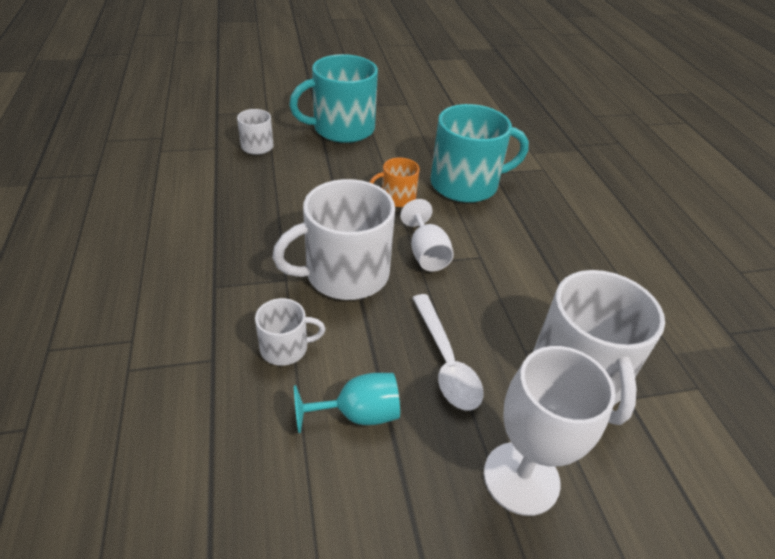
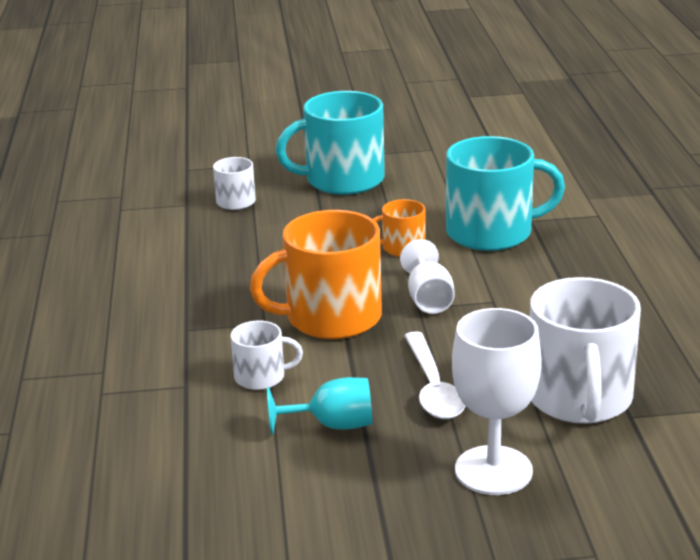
camera: 10 degrees right, 15 degrees down
(345, 274) = (331, 317): white mug -> orange mug

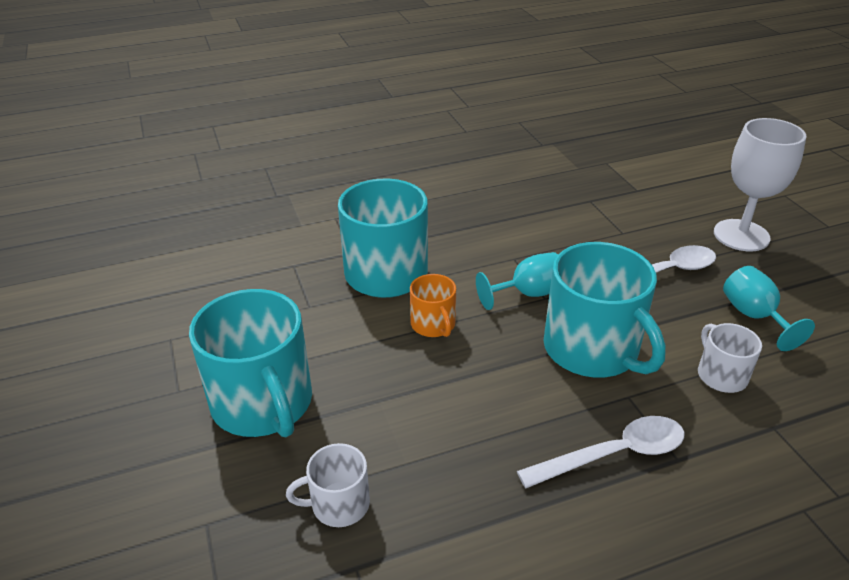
camera: 105 degrees left, 10 degrees up
(209, 302) = (613, 454): none -> white spoon
(331, 317) = (592, 349): orange mug -> turquoise mug
(428, 299) = (528, 293): white goblet -> turquoise goblet
(579, 398) = (631, 209): white mug -> none

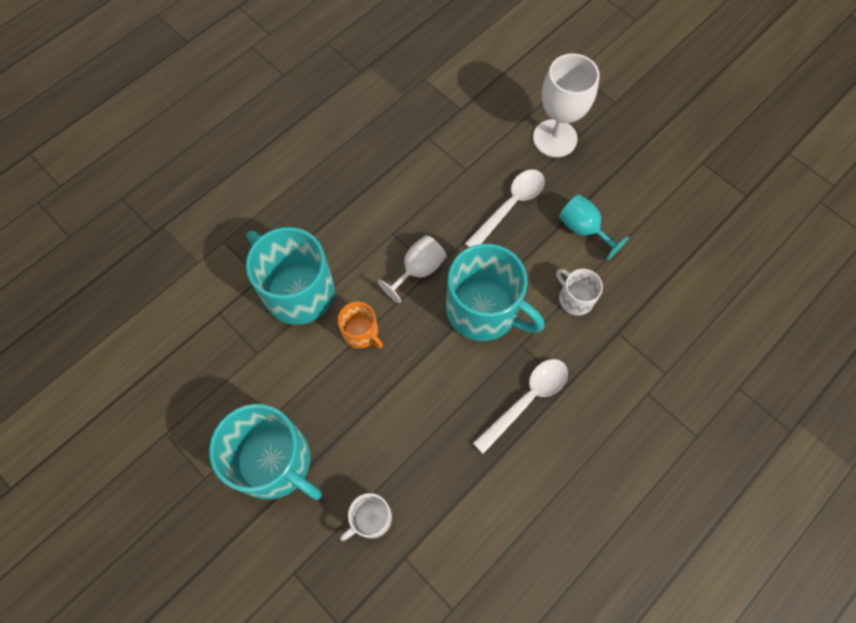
camera: 25 degrees left, 30 degrees up
(528, 293) = (418, 270): turquoise goblet -> white goblet

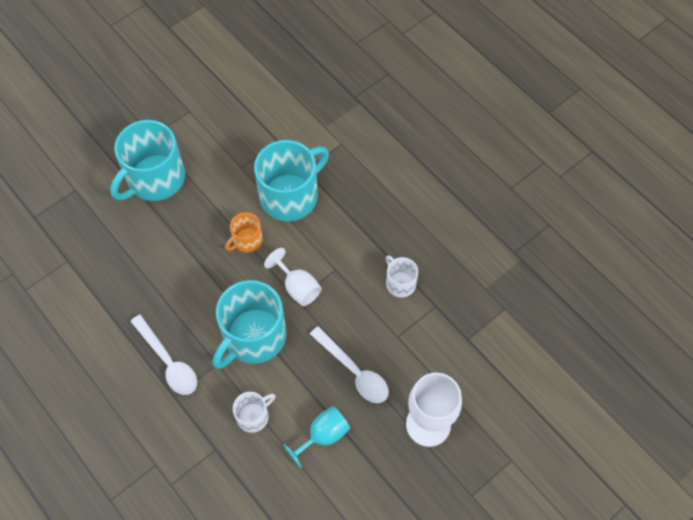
camera: 95 degrees right, 5 degrees down
(371, 518) = (100, 240): white mug -> white mug (400, 283)

